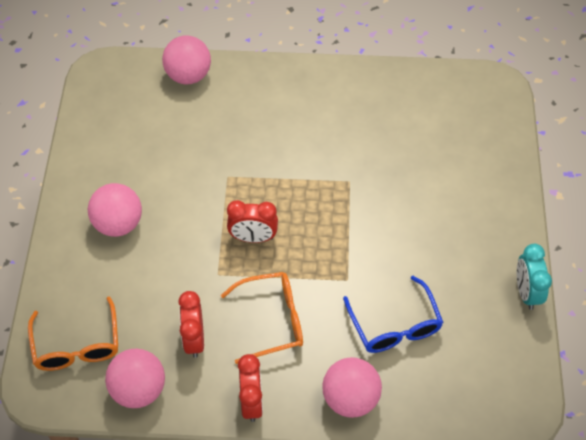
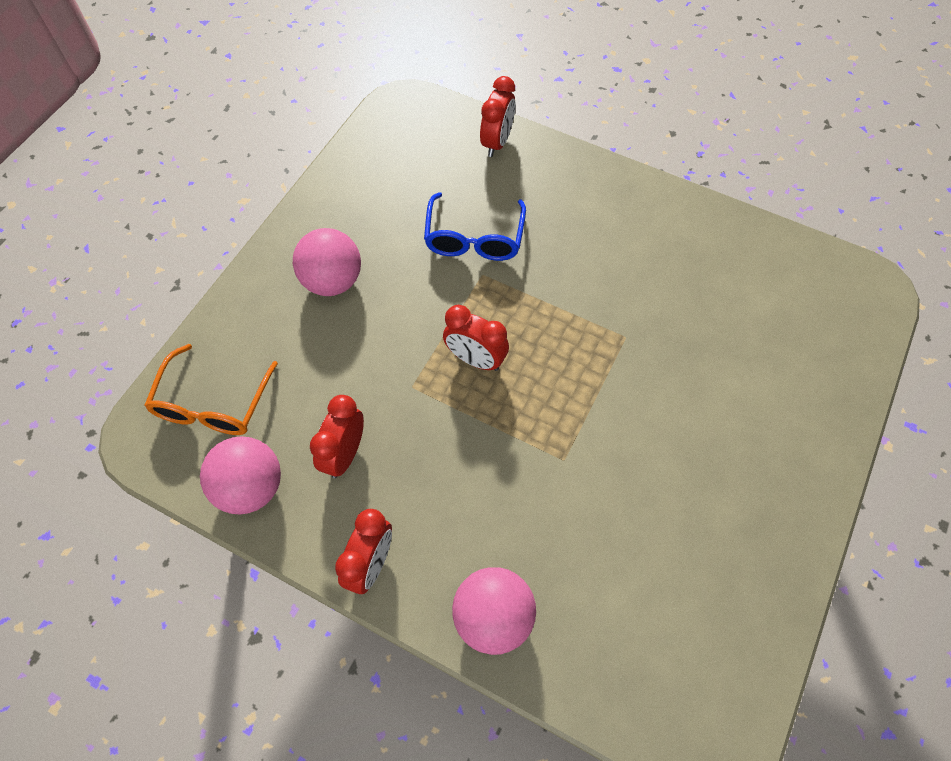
camera: 25 degrees right, 5 degrees up
(188, 75) = (497, 142): pink ball -> red clock
(271, 320) = (446, 471): orange glasses -> none
(394, 325) = (596, 545): blue glasses -> blue glasses (474, 238)
(526, 292) = (794, 579): turquoise clock -> none

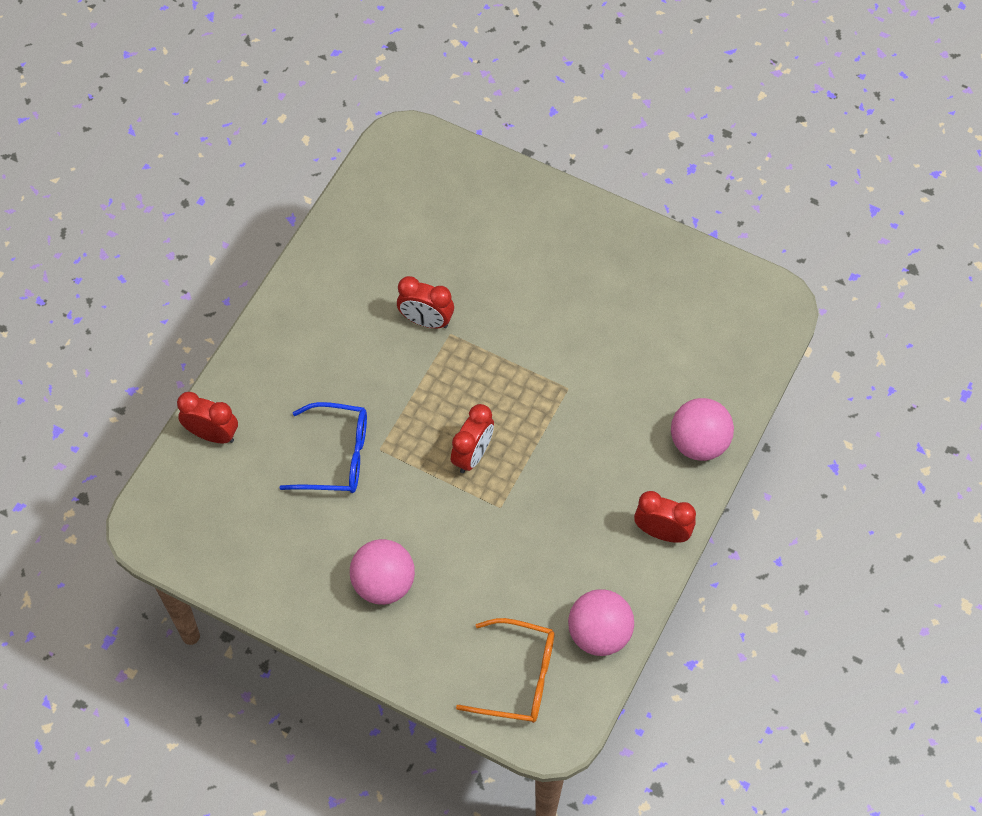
camera: 90 degrees left, 0 degrees up
(344, 454) = (566, 559): red clock -> red clock (426, 321)

